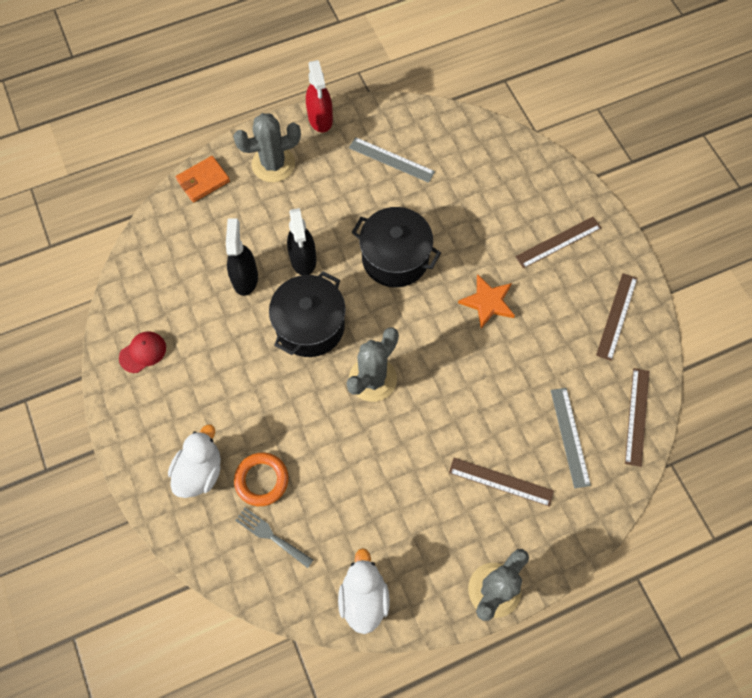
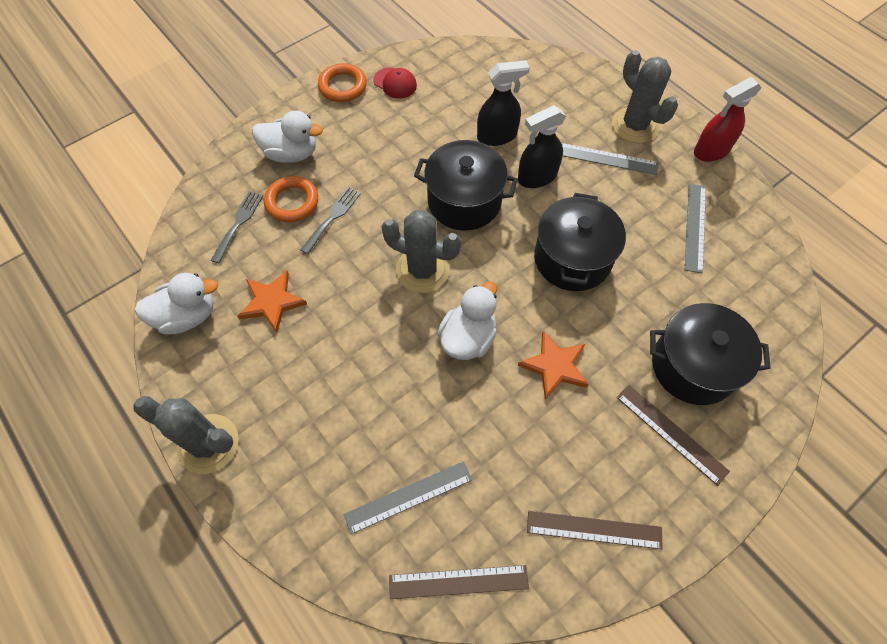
camera: 75 degrees right, 5 degrees down
(127, 404) = (342, 86): none -> orange ring
(203, 181) = (588, 77): orange wallet -> none
(292, 445) = (332, 217): none -> grey fork
(302, 198) = (607, 159): none -> grey ruler
(369, 516) = (272, 302): none -> orange star
(447, 359) = (468, 338): none -> white duck
(501, 481) = (335, 426): brown ruler -> none
(510, 208) = (693, 366): none -> black pot

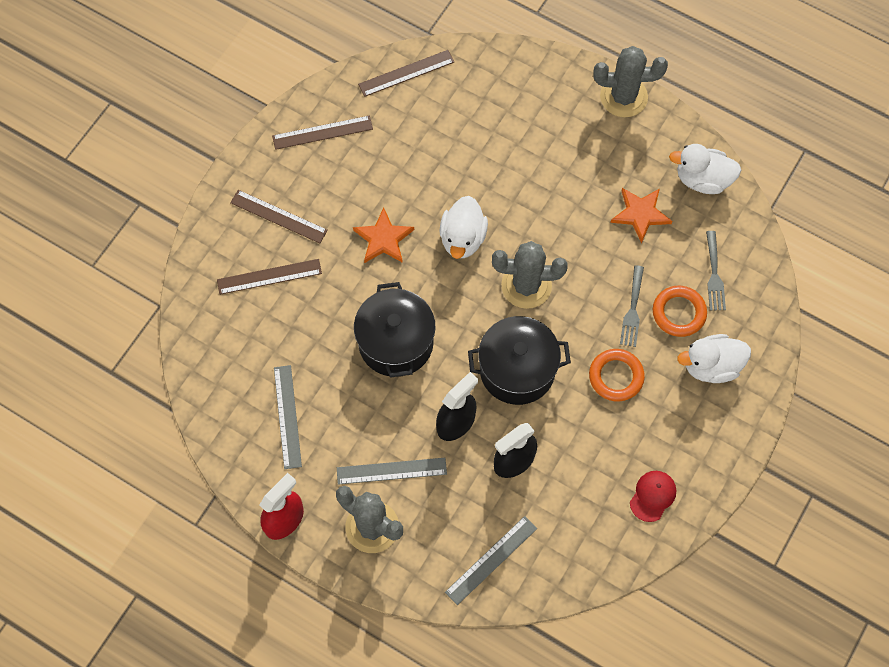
camera: 160 degrees right, 5 degrees up
(187, 316) = (702, 179): white duck -> white duck turned 45 degrees clockwise
(342, 86) = (707, 471): orange ring -> orange ring (616, 376)
(395, 83) = (652, 496): red cap -> red cap turned 105 degrees clockwise
(408, 496) = (461, 111): grey ruler -> grey ruler (491, 560)
(693, 366) = (269, 276): black pot -> brown ruler

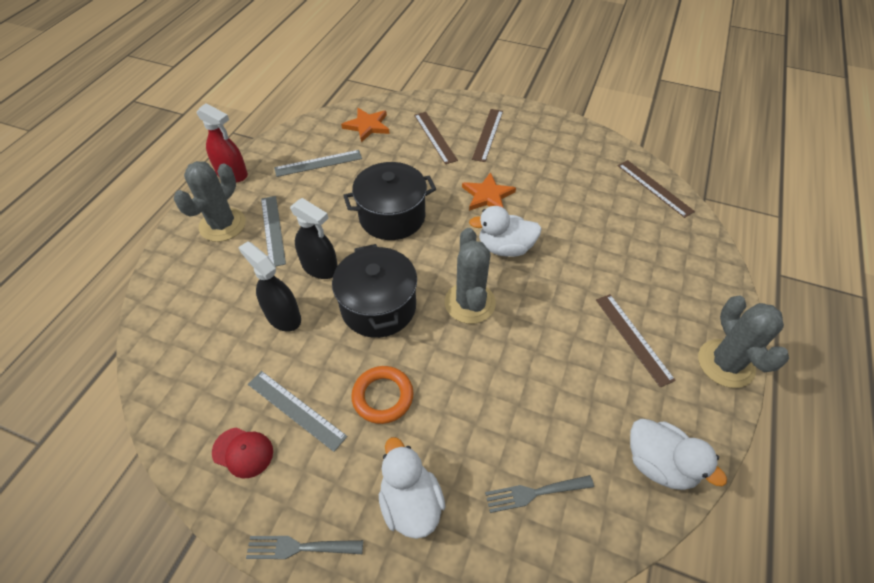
camera: 80 degrees right, 15 degrees down
(322, 133) = (571, 147): brown ruler -> brown ruler (633, 338)
(491, 560) = (183, 311): grey ruler -> grey ruler (296, 410)
(632, 310) = (465, 404): grey fork -> grey fork (299, 547)
(640, 214) = (586, 398): orange star -> orange star (367, 126)
(679, 313) = (473, 455): orange ring -> none
(702, 179) = (659, 464): white duck -> white duck turned 135 degrees clockwise

